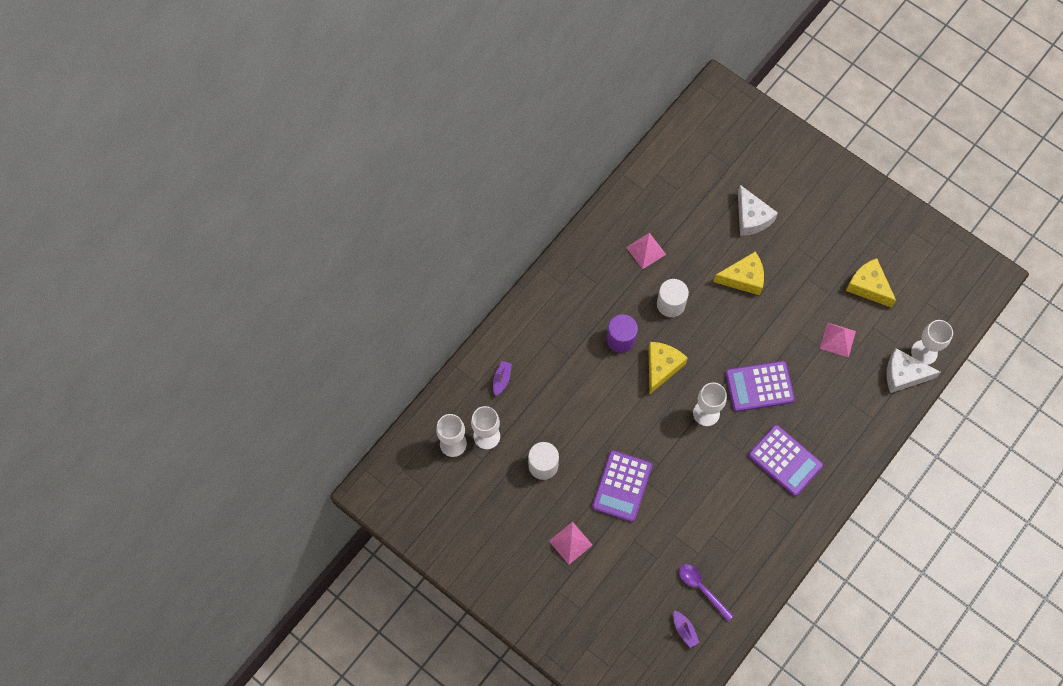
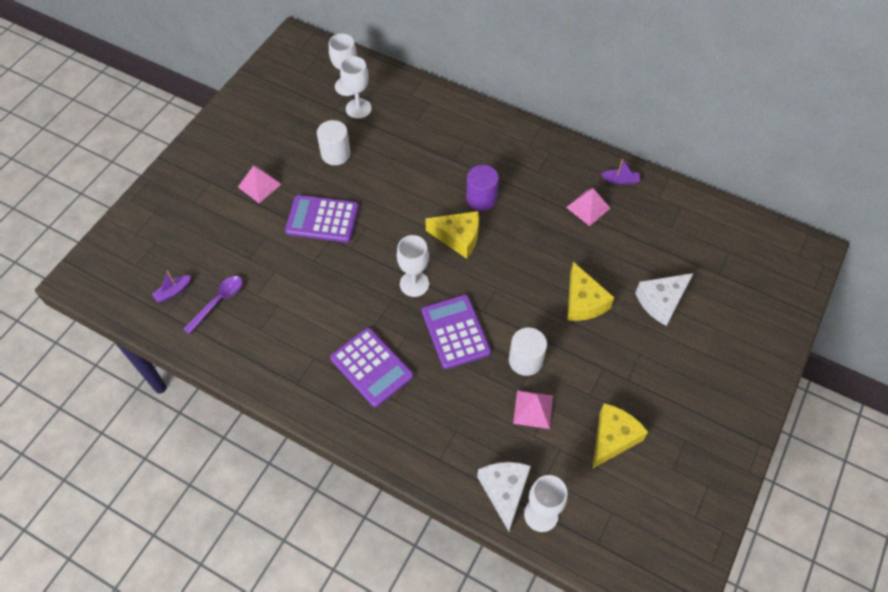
camera: 80 degrees right, 10 degrees down
(501, 379) = (417, 111): purple boat -> purple boat (620, 180)
(670, 304) = (532, 237): white cylinder -> white cylinder (525, 360)
(785, 460) = (371, 367): purple calculator -> purple calculator turned 75 degrees counterclockwise

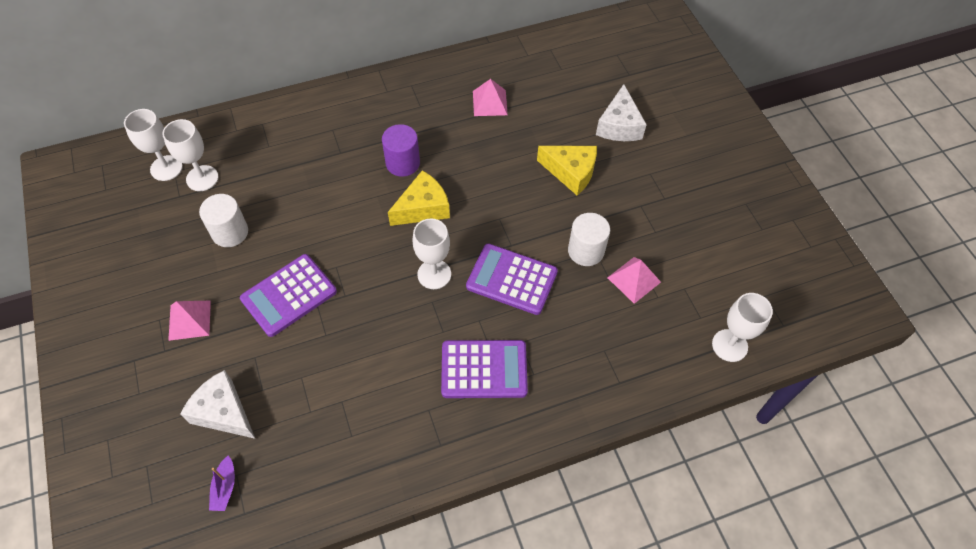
camera: 50 degrees left, 0 degrees up
(218, 302) = (282, 452): purple spoon -> none
(504, 491) = (688, 356): white cheese -> white cheese (223, 412)
(613, 438) = (705, 246): yellow cheese -> none
(620, 180) = (487, 64): purple boat -> none

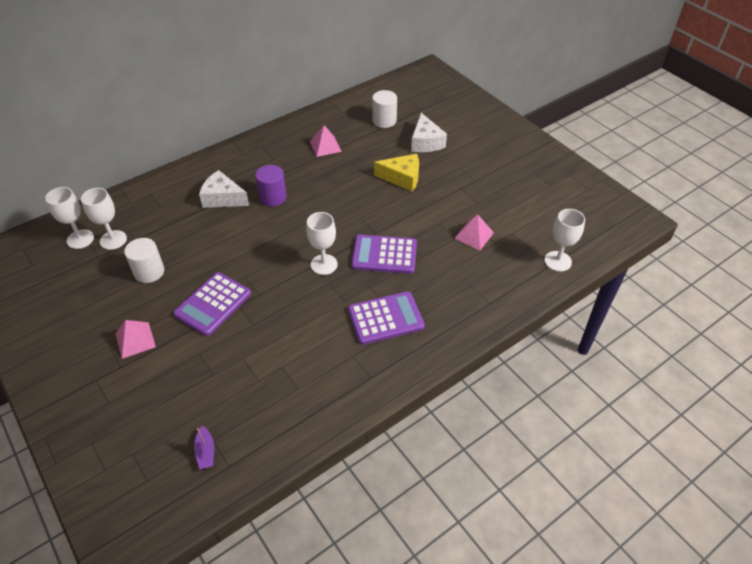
camera: 15 degrees left, 10 degrees down
(223, 412) = (186, 398): white cheese -> white cheese (223, 198)
(423, 208) = (299, 223): yellow cheese -> none
(586, 251) = (432, 225): white cylinder -> white cylinder (384, 120)

